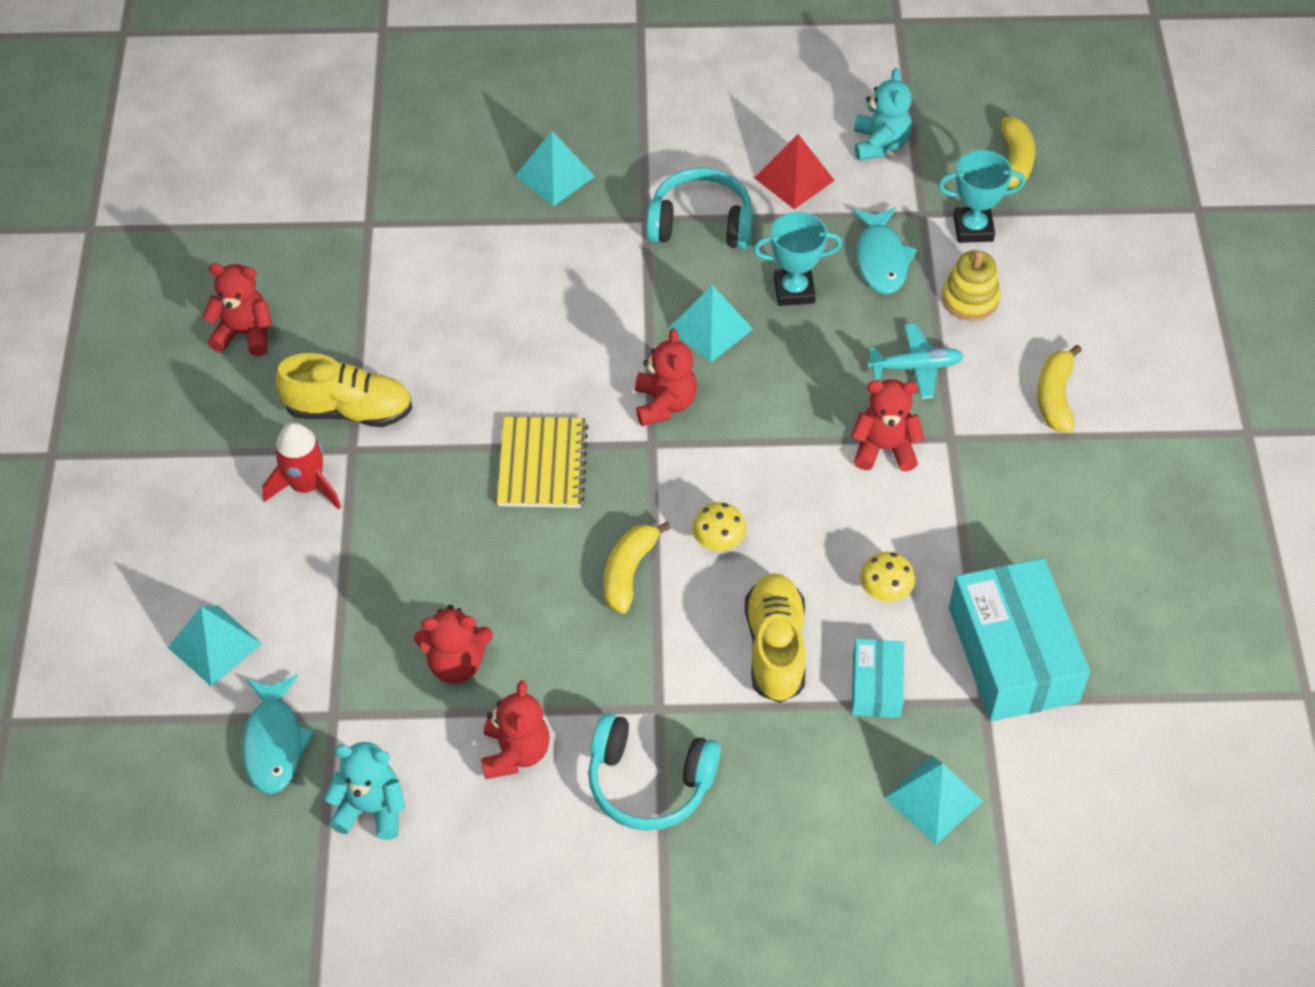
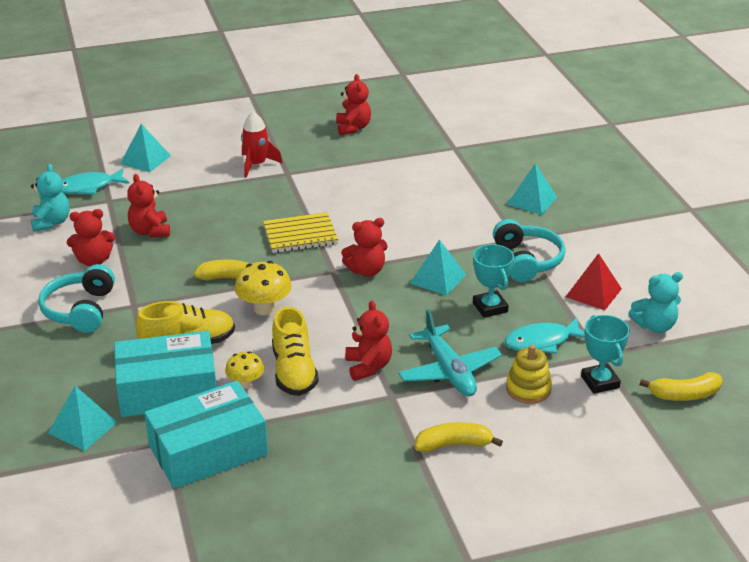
camera: 75 degrees right, 20 degrees down
(349, 410) = (314, 167): yellow shoe -> yellow shoe (294, 372)
(718, 542) = (264, 308): yellow mushroom -> yellow mushroom, size x1.57
(876, 686) = (168, 390): turquoise box -> turquoise box, size x1.95
(915, 367) = (449, 371): turquoise plane -> turquoise plane, size x1.51

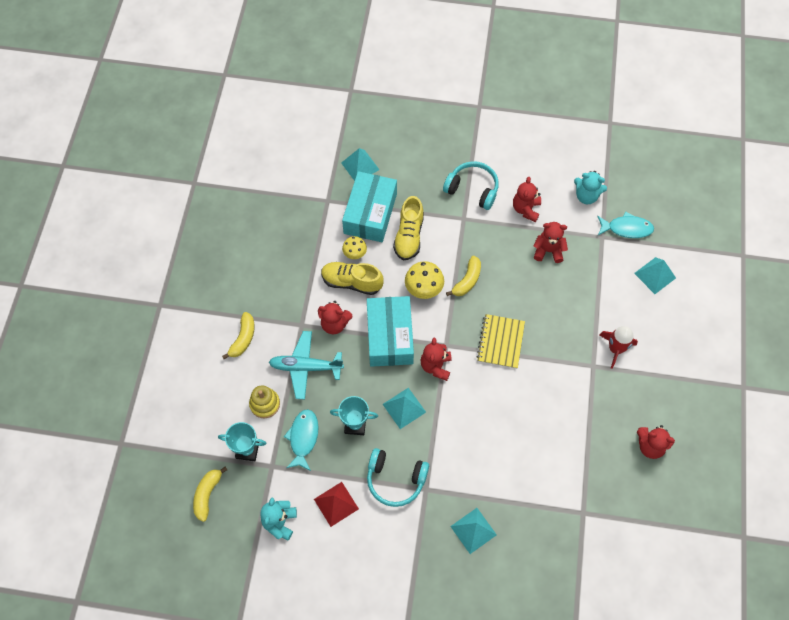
camera: 115 degrees right, 30 degrees up
(88, 187) = (627, 228): turquoise fish -> turquoise fish turned 90 degrees clockwise
(208, 450) = (308, 217): turquoise box -> turquoise box (389, 336)

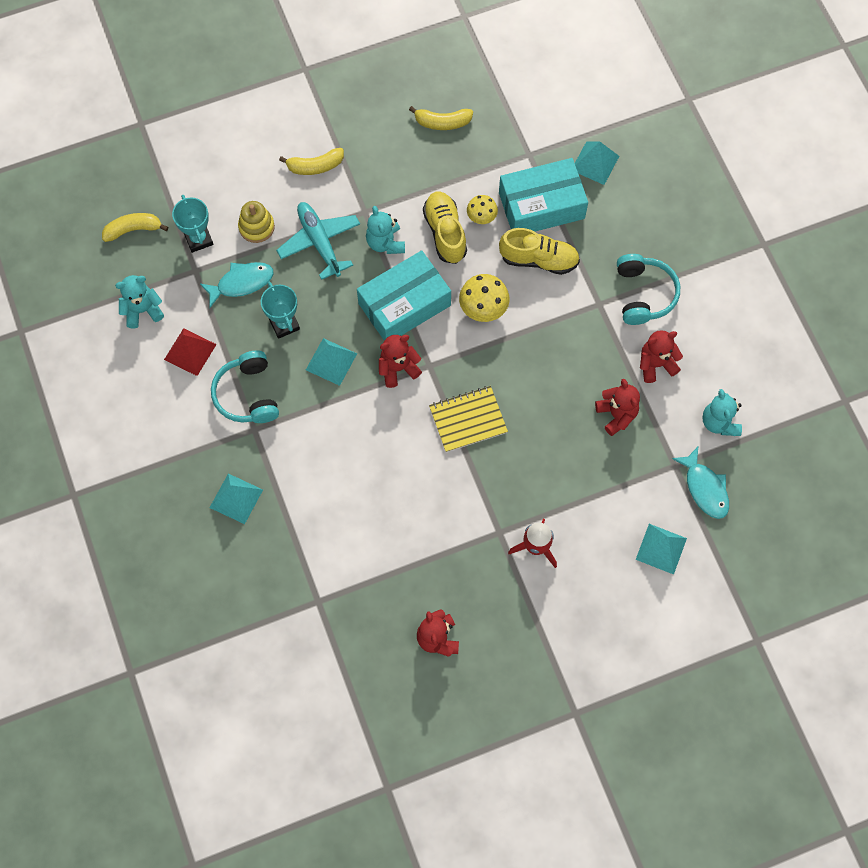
camera: 60 degrees right, 5 degrees up
(334, 324) = (385, 243): red teddy bear -> turquoise teddy bear
(409, 236) = (539, 259): yellow shoe -> yellow shoe turned 150 degrees counterclockwise
(467, 280) = (522, 347): yellow banana -> yellow banana (442, 122)

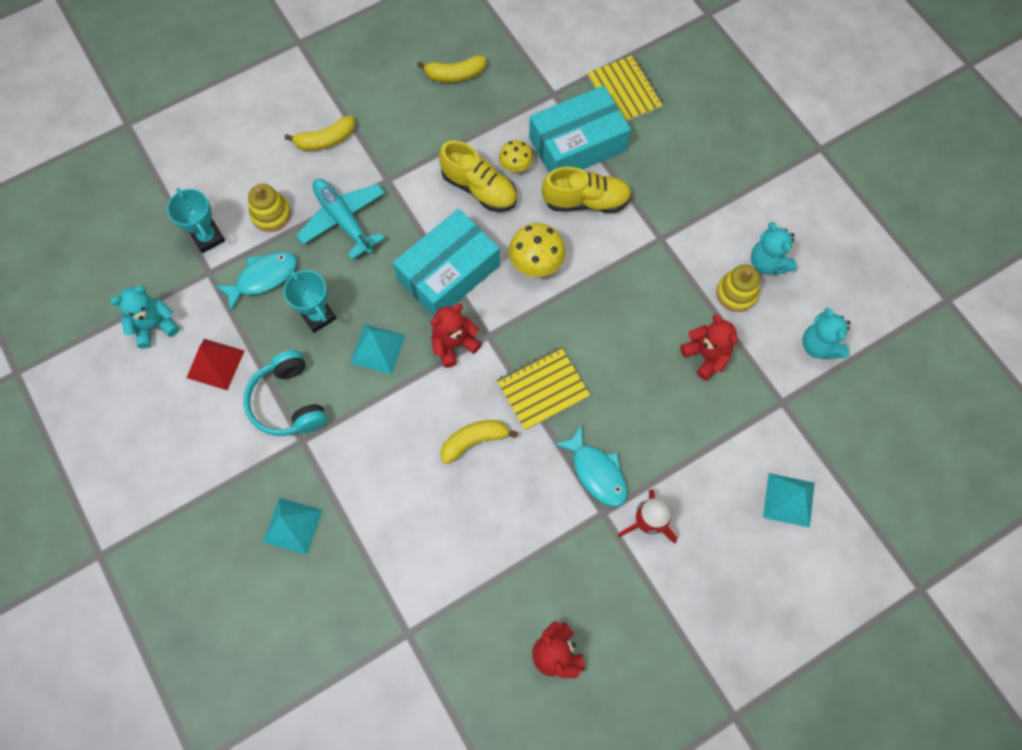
camera: 10 degrees left, 0 degrees up
(133, 230) = (133, 238): yellow banana -> yellow banana (474, 441)
(385, 243) = (416, 209): turquoise teddy bear -> turquoise teddy bear (767, 262)
(445, 233) = (479, 188): yellow shoe -> yellow shoe turned 150 degrees clockwise
(595, 163) = (625, 92): turquoise pyramid -> yellow notebook
(644, 294) = (706, 220): turquoise headphones -> none
(656, 364) = (736, 293): red teddy bear -> yellow stacking toy
(705, 488) = (821, 422): turquoise fish -> turquoise fish (596, 472)

